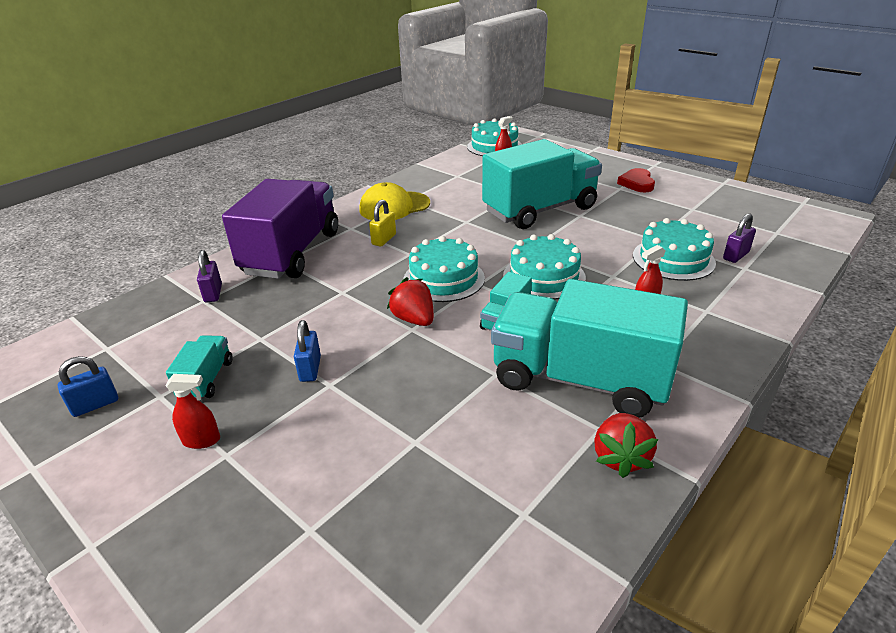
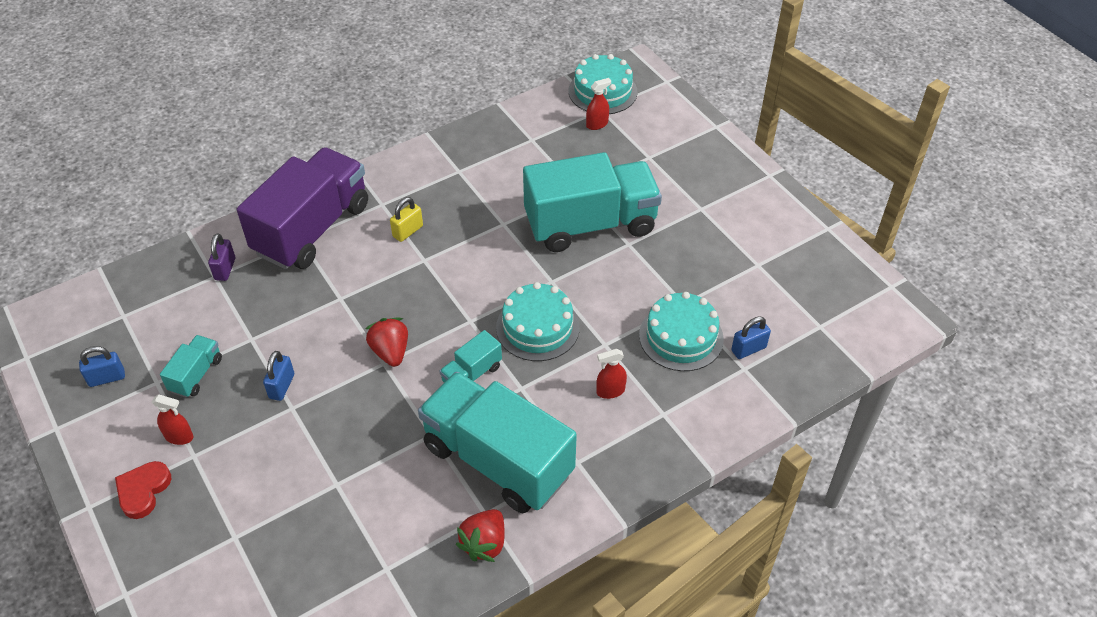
camera: 15 degrees right, 15 degrees up
(394, 206) = (440, 179): yellow cap -> none
(444, 279) = (441, 305): turquoise cake -> none
(637, 183) = (726, 204): red heart -> red heart (143, 491)
(735, 256) = (748, 349): purple padlock -> blue padlock

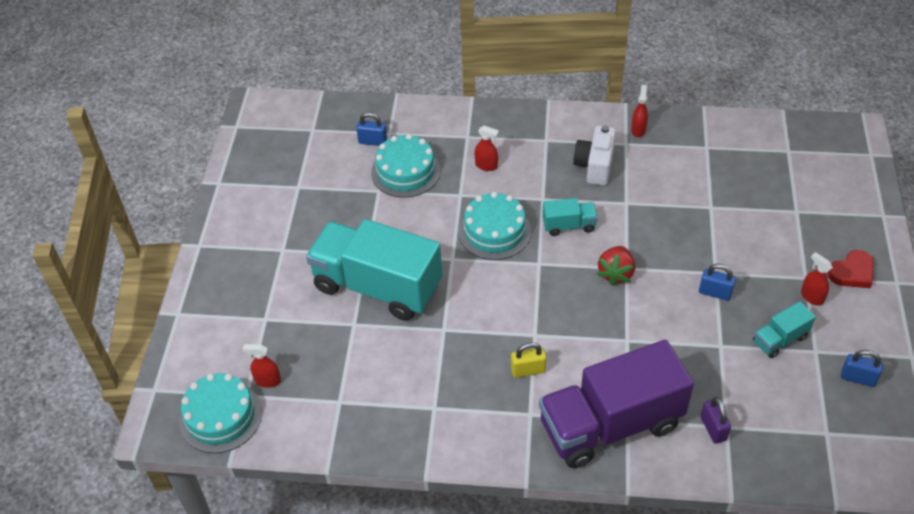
camera: 140 degrees left, 0 degrees up
(225, 269) = (713, 428): purple padlock -> purple padlock turned 60 degrees counterclockwise
(282, 386) = (715, 293): blue padlock -> blue padlock turned 60 degrees clockwise
(484, 543) = (638, 130): red strawberry -> red spray bottle
(497, 460) = (595, 166): turquoise truck -> white camera

